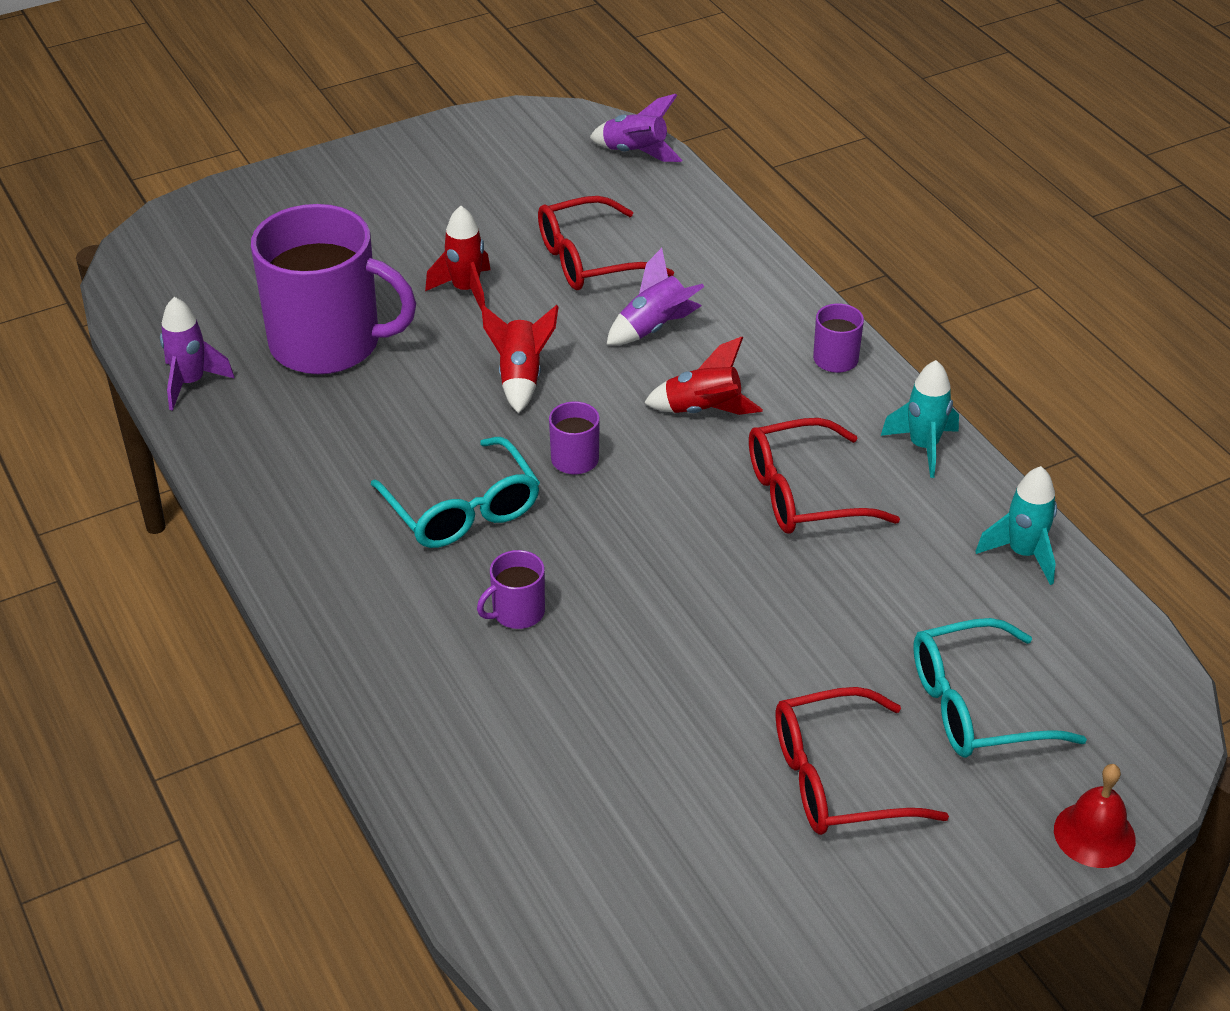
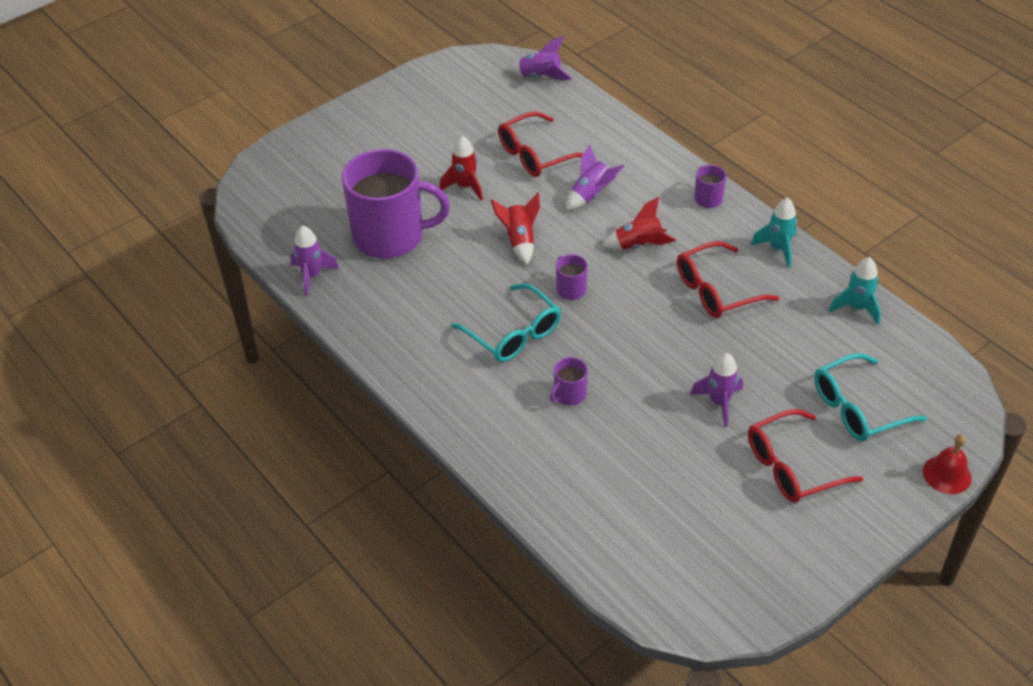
camera: 10 degrees left, 5 degrees up
(751, 662) = (719, 402): none -> purple rocket

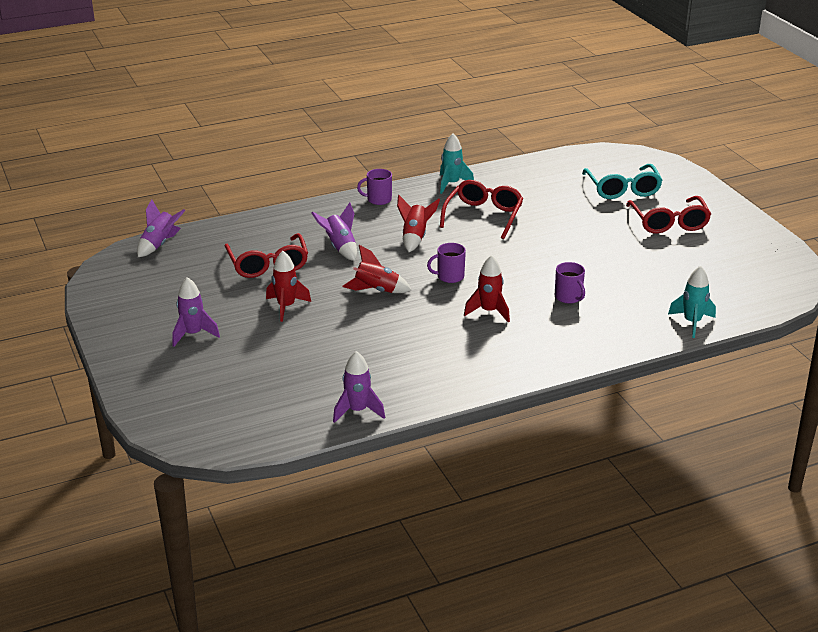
camera: 75 degrees left, 15 degrees down
(390, 236) = (328, 357): purple mug -> none
(513, 333) = (489, 311): turquoise glasses -> red rocket
(716, 290) = (483, 216): red glasses -> red glasses turned 150 degrees counterclockwise
(719, 402) = (600, 237): purple rocket -> purple rocket (193, 334)
(856, 308) = (527, 169): turquoise rocket -> turquoise rocket (692, 322)
(947, 474) = (689, 173): red bell -> none

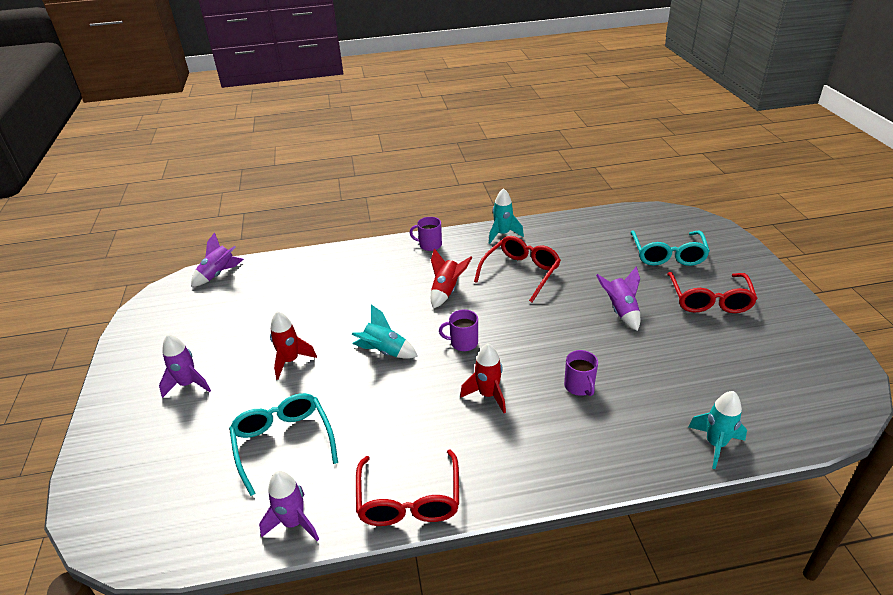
camera: 15 degrees right, 5 degrees up
(268, 264) = (299, 307): red glasses -> red glasses (409, 500)
(316, 364) = (283, 443): none -> turquoise glasses
(340, 248) = (372, 295): purple rocket -> purple rocket (620, 311)
(376, 291) = (384, 352): red rocket -> turquoise rocket

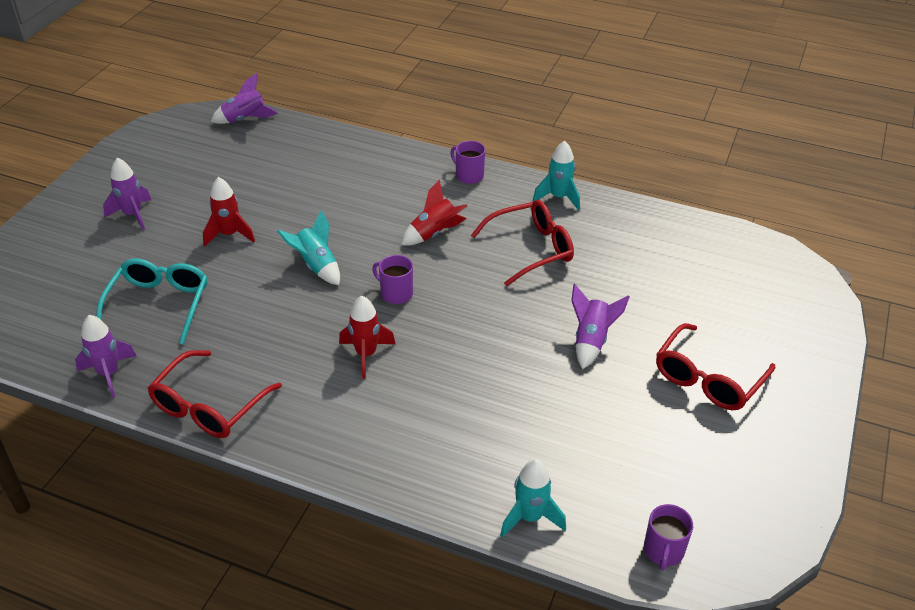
camera: 30 degrees right, 5 degrees up
(579, 386) = (460, 392): purple mug -> purple mug (663, 551)
(667, 255) = (722, 306): turquoise glasses -> none

